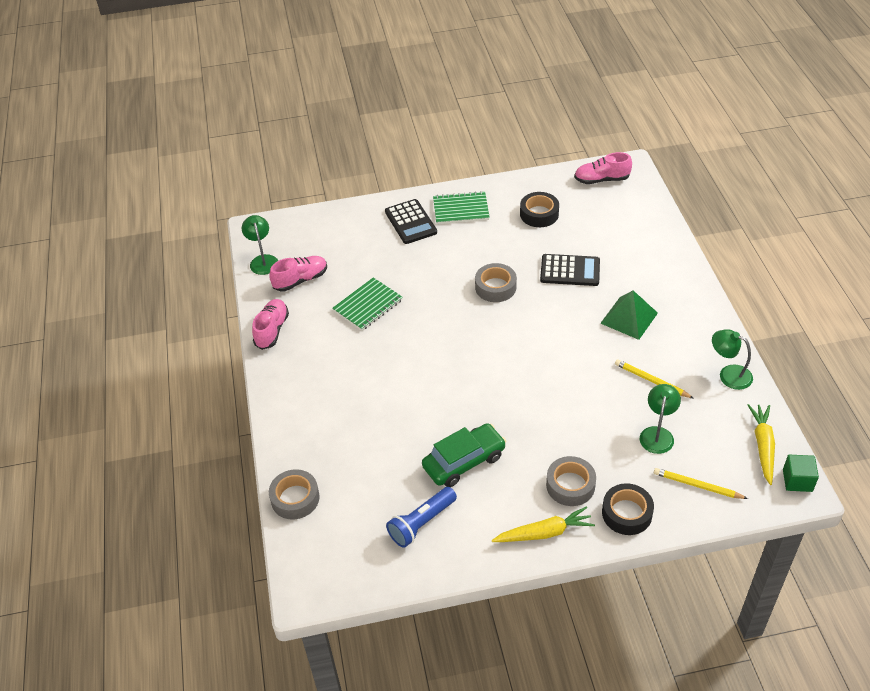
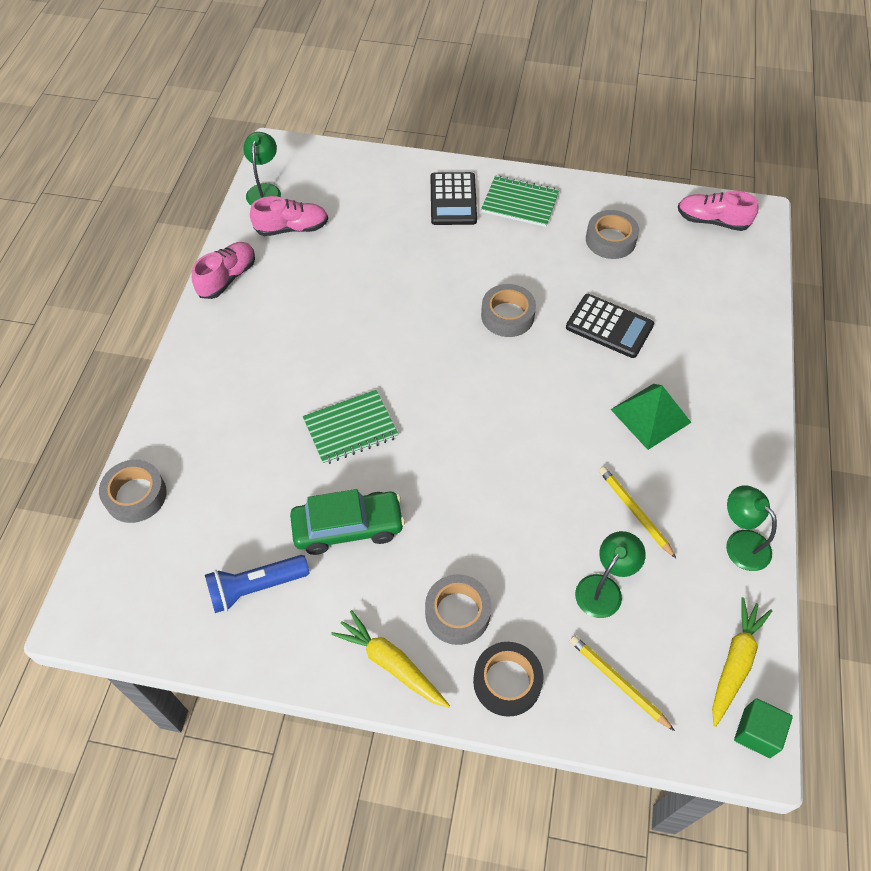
camera: 20 degrees right, 10 degrees up
(368, 305) = (348, 286): green notebook -> green notebook (350, 428)
(539, 214) = (610, 240): black tape -> grey tape
(544, 533) = (391, 664): yellow carrot -> yellow carrot turned 150 degrees counterclockwise

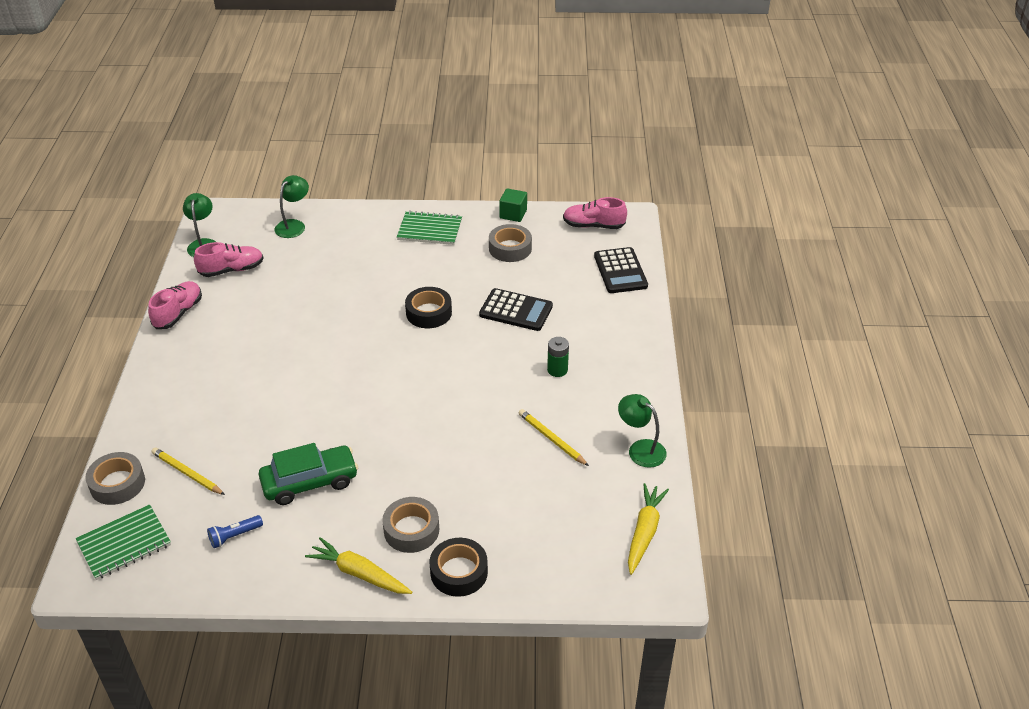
camera: 10 degrees left, 15 degrees down
(256, 588) = (234, 536): blue flashlight -> blue flashlight, size x0.62
(350, 428) = (303, 410): green notebook -> green notebook (124, 543)
(453, 199) = (371, 233): black calculator -> black calculator (620, 271)
(507, 316) = (429, 313): grey tape -> black tape
(604, 588) = (532, 496): green lamp -> green lamp (294, 225)
(618, 682) = (551, 559): yellow pencil -> yellow pencil (187, 473)
(650, 416) = (557, 370): green pyramid -> green battery
(757, 733) = (667, 577): green cube -> green cube (513, 214)

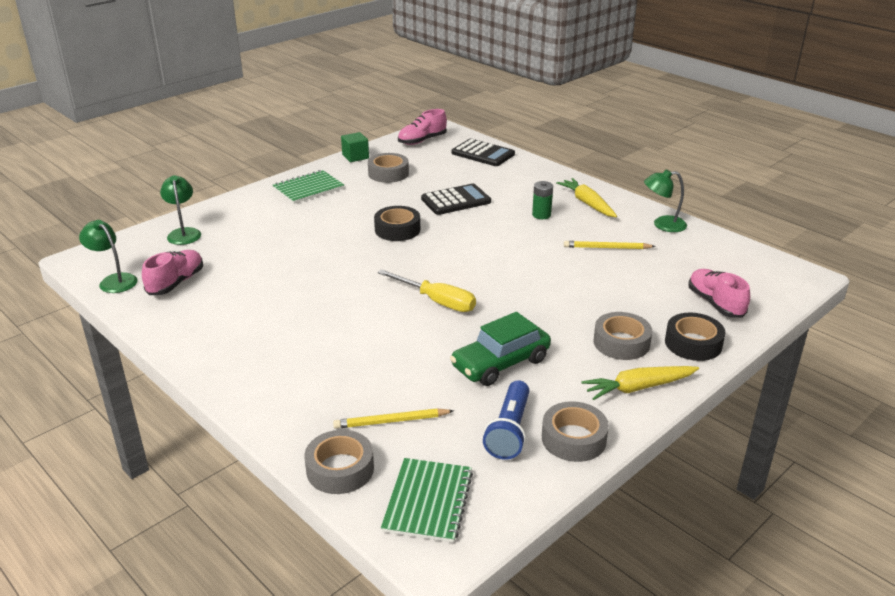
camera: 45 degrees left, 10 degrees down
(178, 313) = (175, 332): pink shoe -> pink shoe (715, 303)
(234, 536) = (509, 431): blue flashlight -> blue flashlight, size x1.63
(258, 574) = (573, 439): none -> grey tape
(310, 482) = (500, 363): green car -> green car turned 150 degrees counterclockwise
(353, 399) = (437, 301): none -> yellow screwdriver
(644, 532) = (742, 259): yellow carrot -> yellow carrot (587, 203)

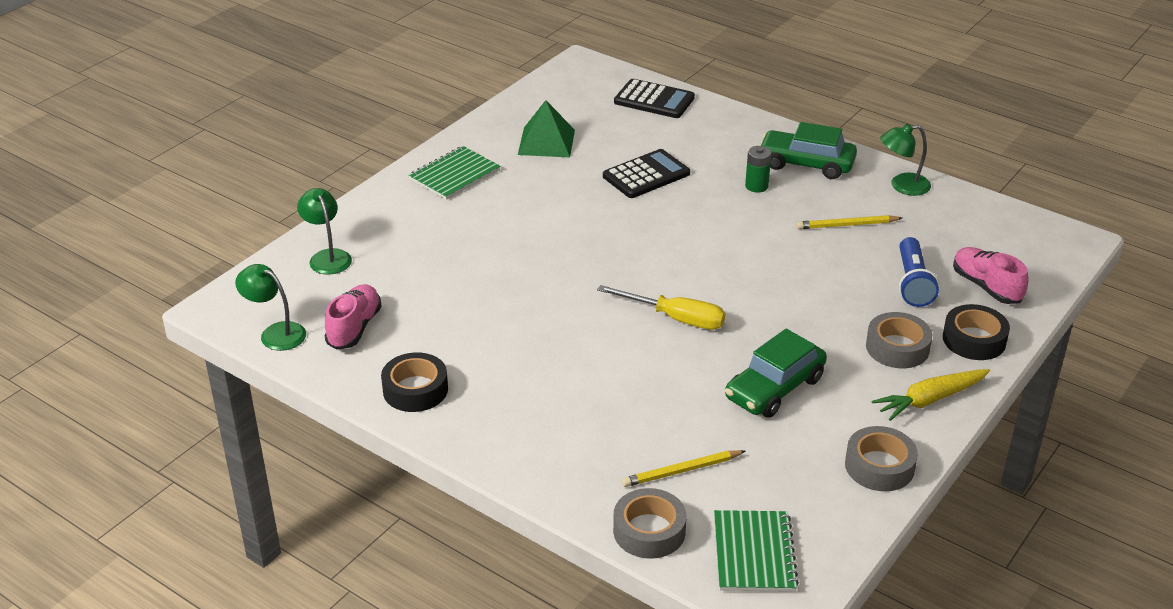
camera: 10 degrees left, 5 degrees up
(355, 157) = (493, 119): green cube -> none
(388, 173) = (546, 142): grey tape -> green pyramid
(397, 229) = (591, 225): black tape -> black tape (415, 390)
(422, 141) = (569, 86): pink shoe -> none
(509, 431) = (810, 466): blue flashlight -> blue flashlight (913, 283)
(587, 203) = (806, 164): yellow carrot -> green car

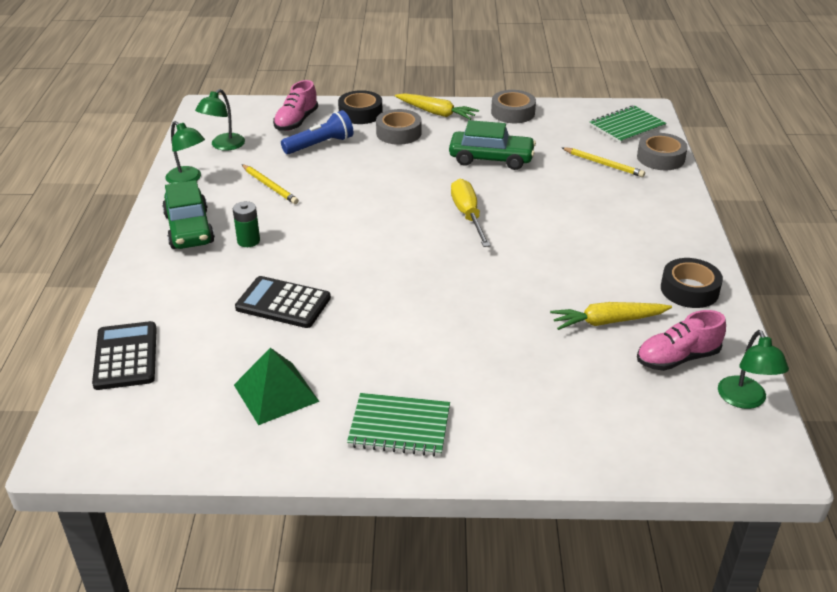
camera: 125 degrees left, 0 degrees up
(327, 257) = (621, 435): green lamp -> green lamp (223, 146)
(436, 317) = (608, 321): none -> yellow carrot

